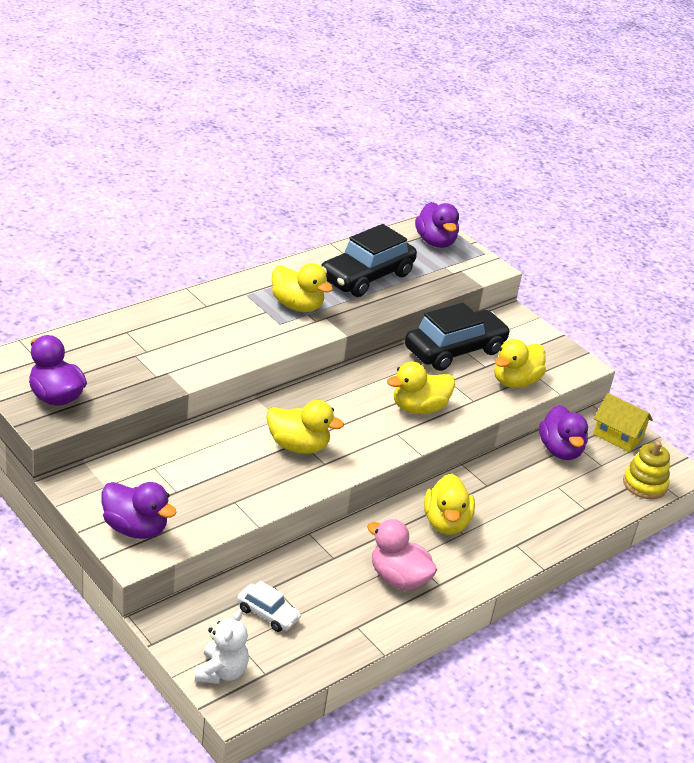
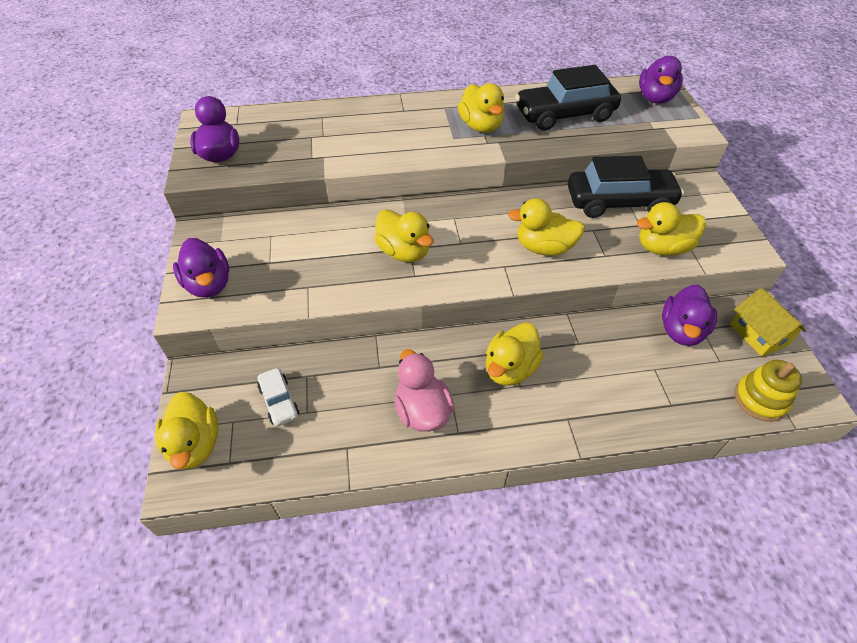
camera: 35 degrees right, 15 degrees up
(221, 672) = (195, 444): white teddy bear -> yellow duck

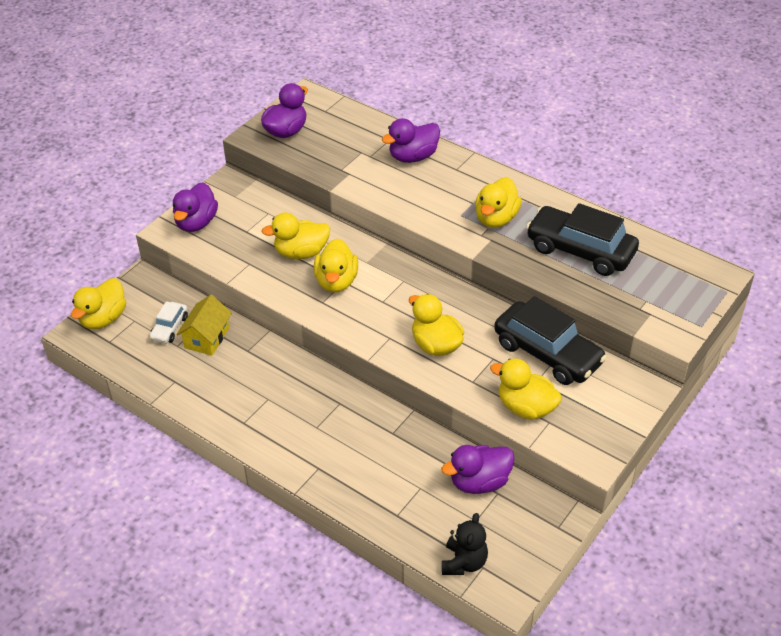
camera: 45 degrees right, 5 degrees down
(422, 411) = (239, 395): pink duck -> none
(510, 369) = (324, 413): yellow duck -> yellow duck (301, 252)
(655, 98) = (689, 285): purple duck -> purple duck (413, 157)
(758, 334) = (535, 529): yellow house -> yellow house (207, 338)
(760, 399) = (464, 562): yellow stacking toy -> black teddy bear

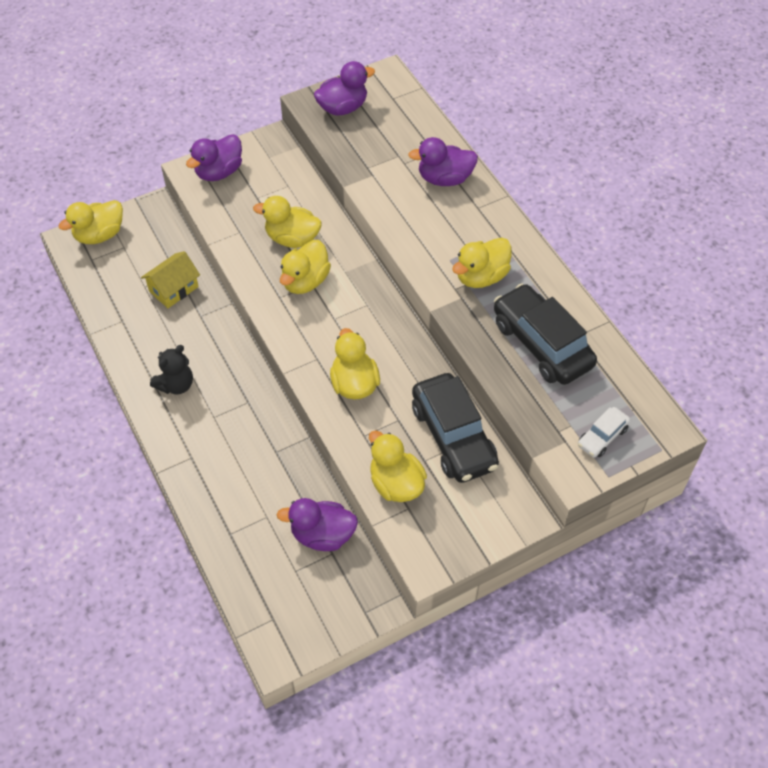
camera: 25 degrees right, 10 degrees up
(169, 328) = (148, 266): white car -> white car (602, 437)
(464, 562) = (259, 606): black teddy bear -> black teddy bear (176, 385)

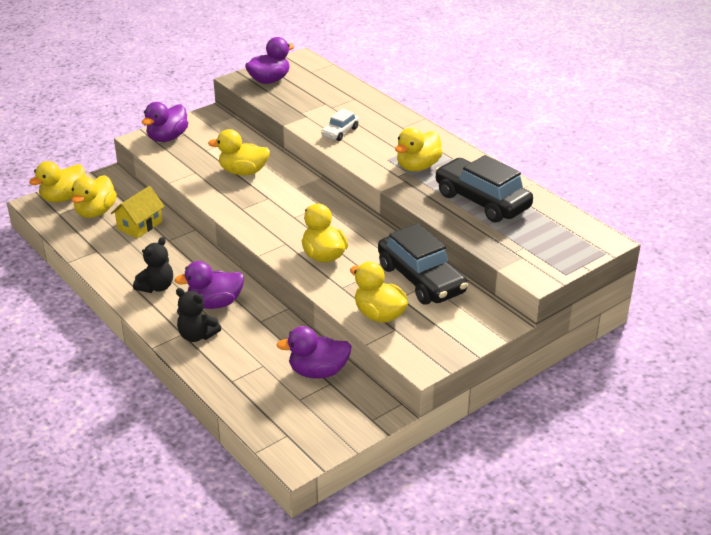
camera: 10 degrees left, 20 degrees down
(206, 463) = (197, 335): none -> black teddy bear
(305, 281) = (262, 196): yellow duck -> yellow duck (95, 212)
(444, 178) = (368, 113): purple duck -> purple duck (215, 303)
(602, 437) = (552, 251): white car -> white car (340, 132)

